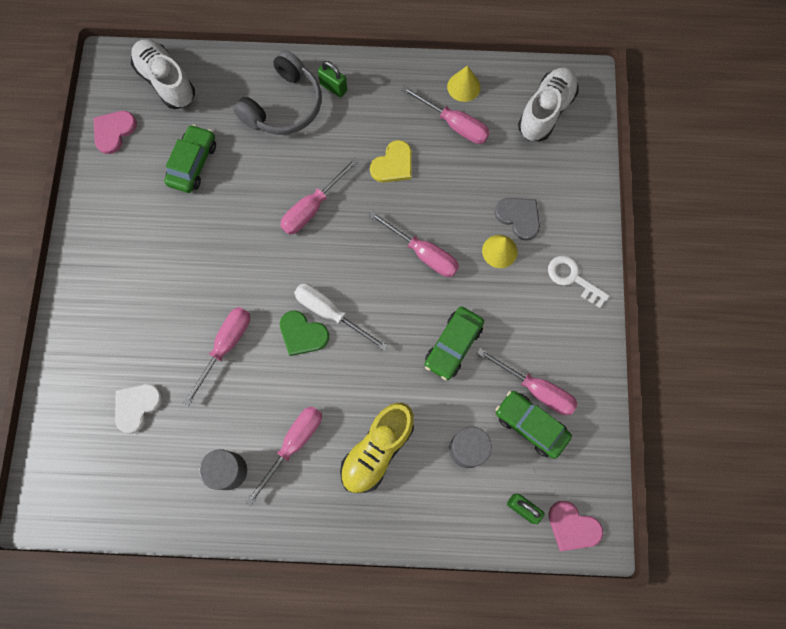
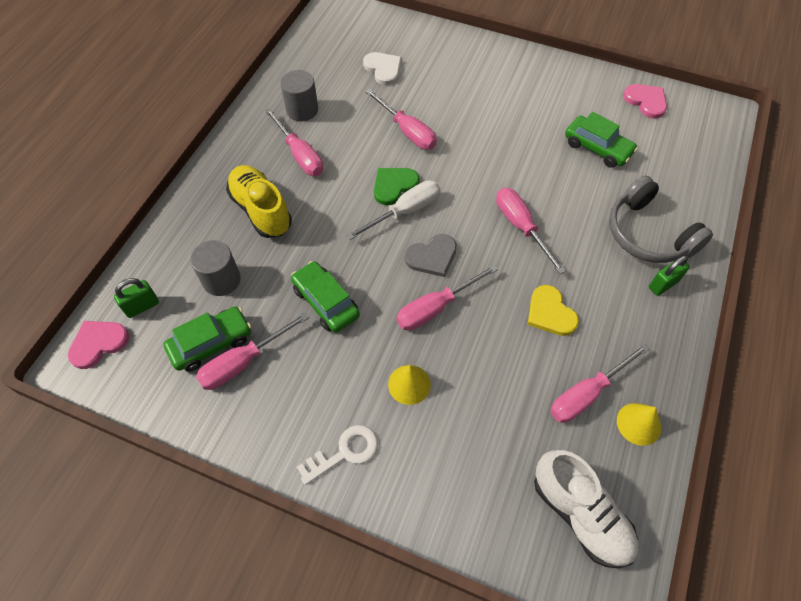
camera: 110 degrees right, 15 degrees down
(166, 81) = (695, 148): white shoe -> none
(519, 217) = (442, 421): grey heart -> grey heart (432, 257)

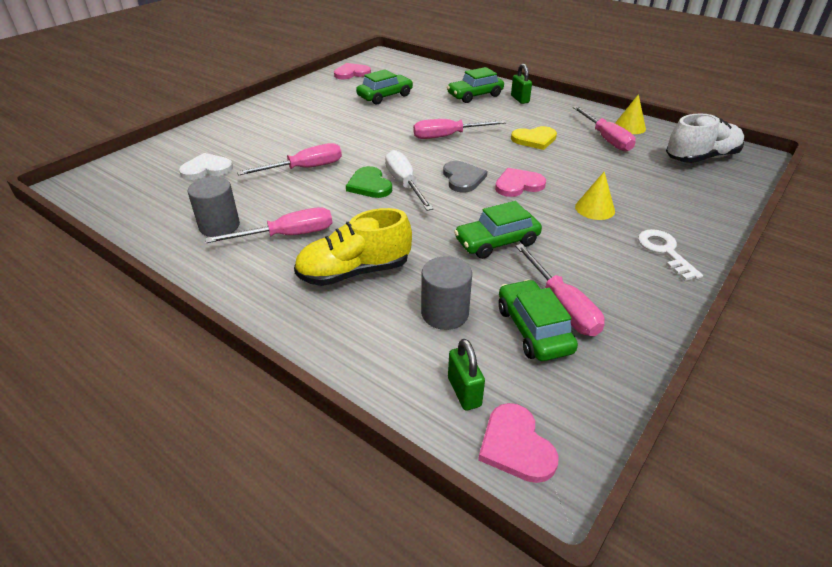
camera: 75 degrees left, 20 degrees down
(436, 308) = (518, 185): pink screwdriver -> pink heart
(648, 234) = (475, 95): grey headphones -> green car

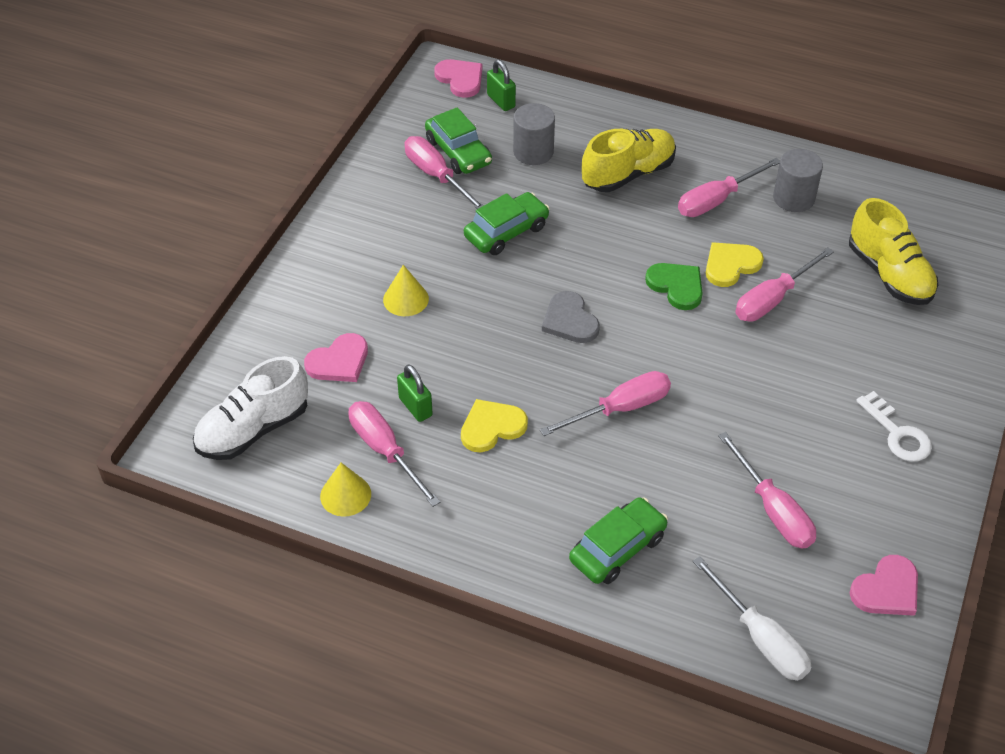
camera: 165 degrees right, 10 degrees up
(206, 169) = (889, 274): white heart -> yellow shoe
(317, 191) = (731, 265): none -> yellow heart
(385, 96) = (773, 510): green car -> pink screwdriver
(404, 184) = (636, 296): white screwdriver -> white screwdriver (760, 638)
(518, 185) = (499, 322): pink heart -> pink heart (339, 361)
(520, 99) = (534, 552): green padlock -> green padlock (415, 407)
(664, 251) = (337, 252): white key -> white key (897, 433)

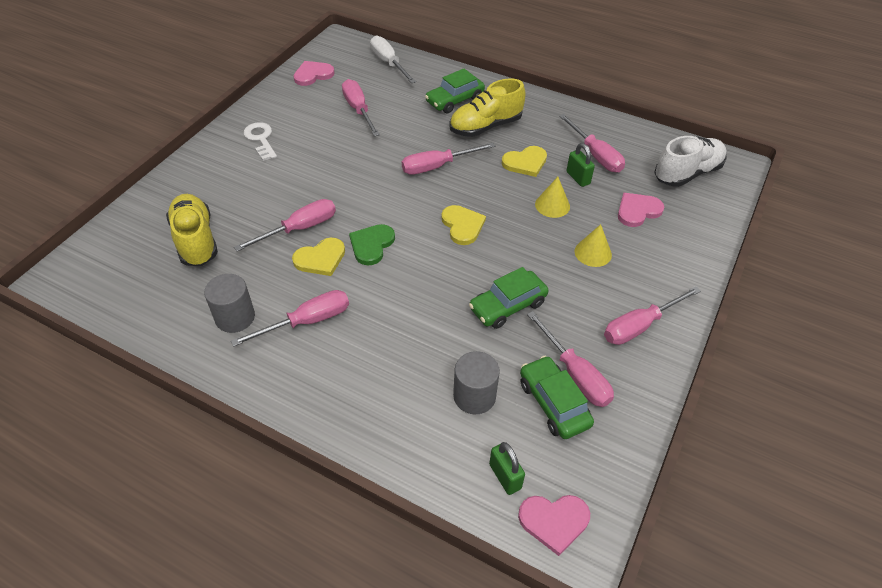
camera: 175 degrees left, 0 degrees up
(345, 495) = (617, 135): yellow cone -> yellow cone (552, 205)
(363, 223) = (640, 326): none -> pink screwdriver
(460, 79) = (554, 521): pink heart -> pink heart turned 60 degrees counterclockwise
(570, 320) = (462, 226): grey heart -> yellow heart
(628, 174) = (382, 359): yellow shoe -> yellow shoe (485, 126)
(676, 286) = (371, 245): green heart -> green heart turned 60 degrees clockwise

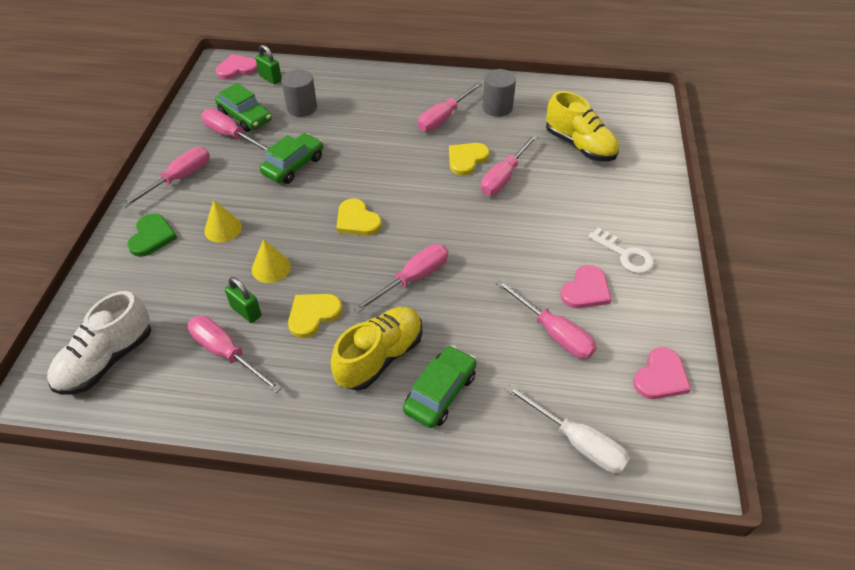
camera: 160 degrees right, 0 degrees up
(371, 245) = (431, 181): green heart -> green heart (152, 237)
(637, 211) = (175, 288): pink heart -> pink heart (586, 290)

